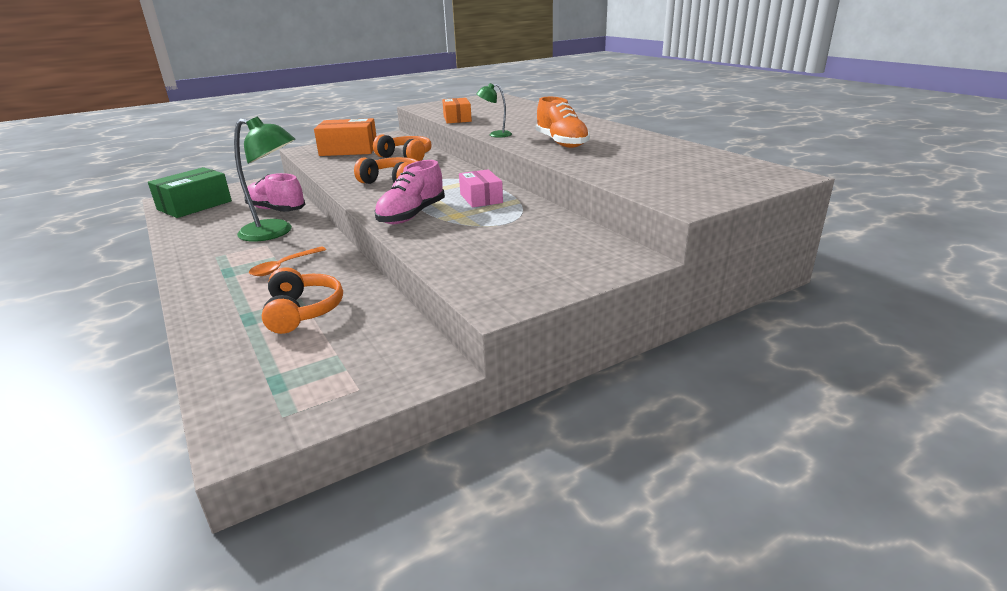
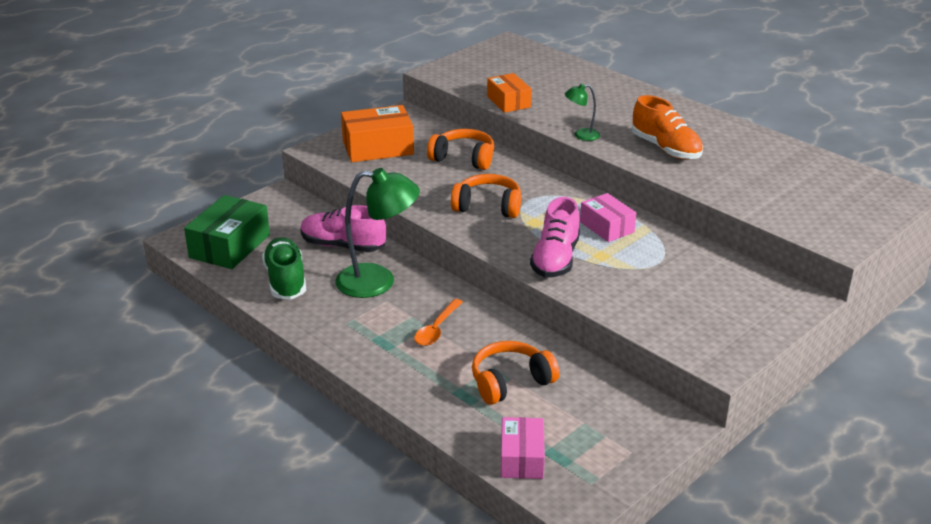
camera: 15 degrees left, 5 degrees up
(206, 227) = (286, 281): none -> green shoe
(238, 380) = (521, 458): none -> pink box
(302, 312) = (510, 382): orange headphones -> orange headphones turned 90 degrees counterclockwise

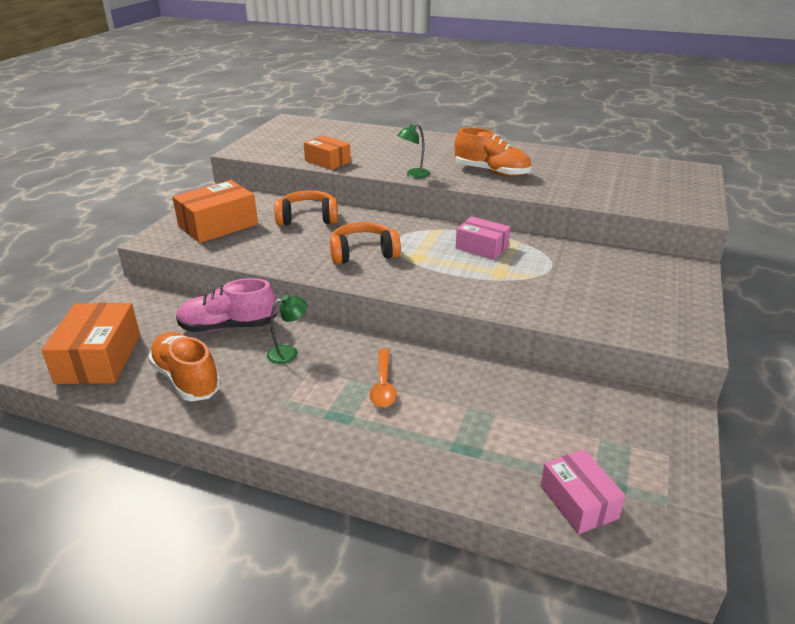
camera: 25 degrees left, 0 degrees up
(230, 246) = (99, 358): green box -> orange box
(286, 281) = (186, 379): green shoe -> orange shoe
(378, 281) = (289, 353): green lamp -> green lamp, size x0.48
(510, 382) = (498, 419): orange headphones -> none
(555, 259) = (464, 285): pink shoe -> none

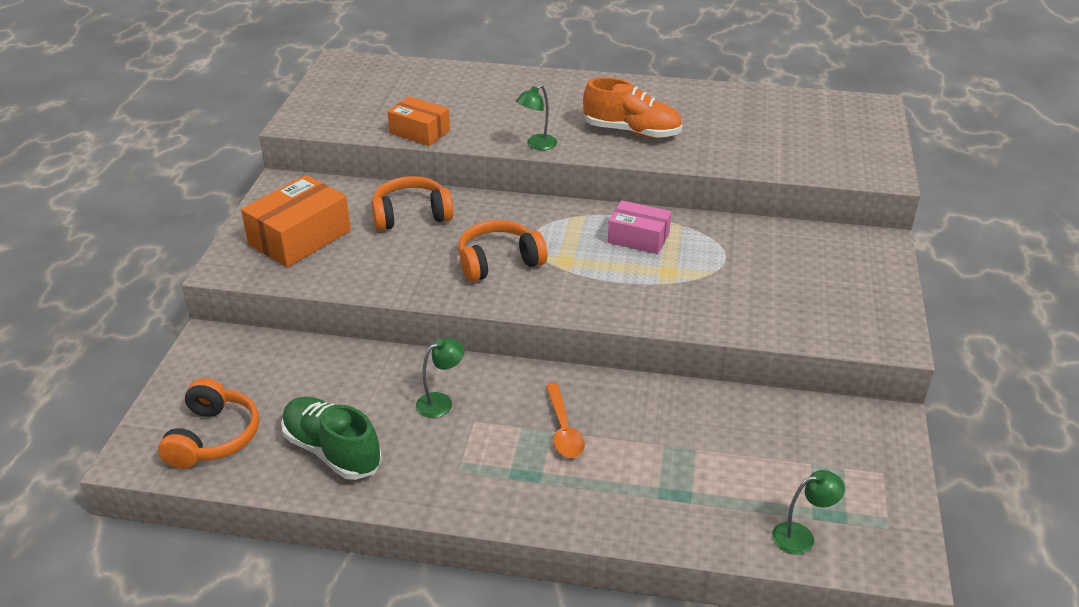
camera: 10 degrees left, 5 degrees up
(99, 358) = (213, 437): orange box -> orange headphones
(186, 379) = (332, 451): orange shoe -> green shoe
(228, 326) = (354, 375): pink shoe -> none
(578, 502) = (801, 536): pink box -> green lamp

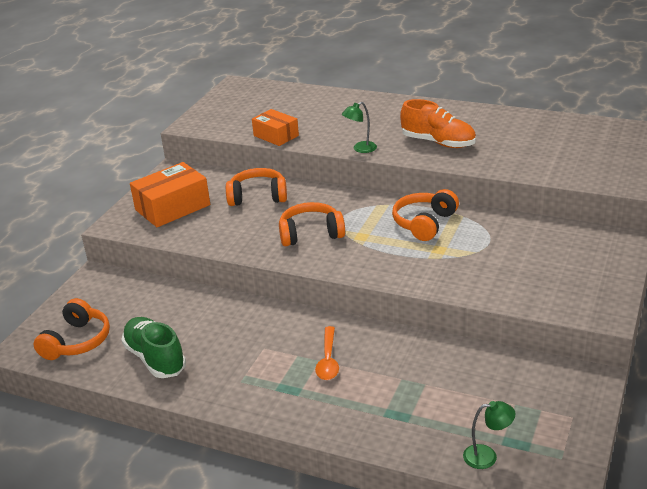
camera: 15 degrees right, 5 degrees down
(441, 402) = (244, 332): green lamp -> none
(638, 238) = (424, 223): pink box -> orange headphones

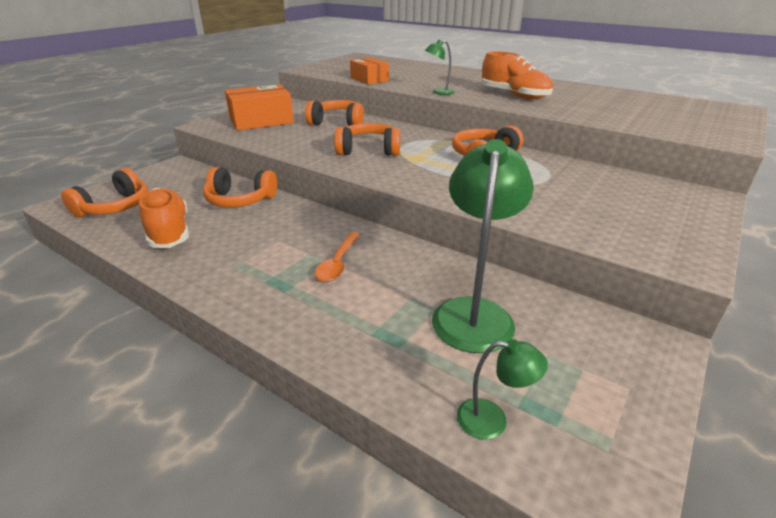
camera: 10 degrees right, 0 degrees up
(155, 358) = (169, 232): green shoe -> orange shoe
(197, 309) = (240, 200): none -> orange headphones
(454, 382) = (474, 312): none -> green lamp

